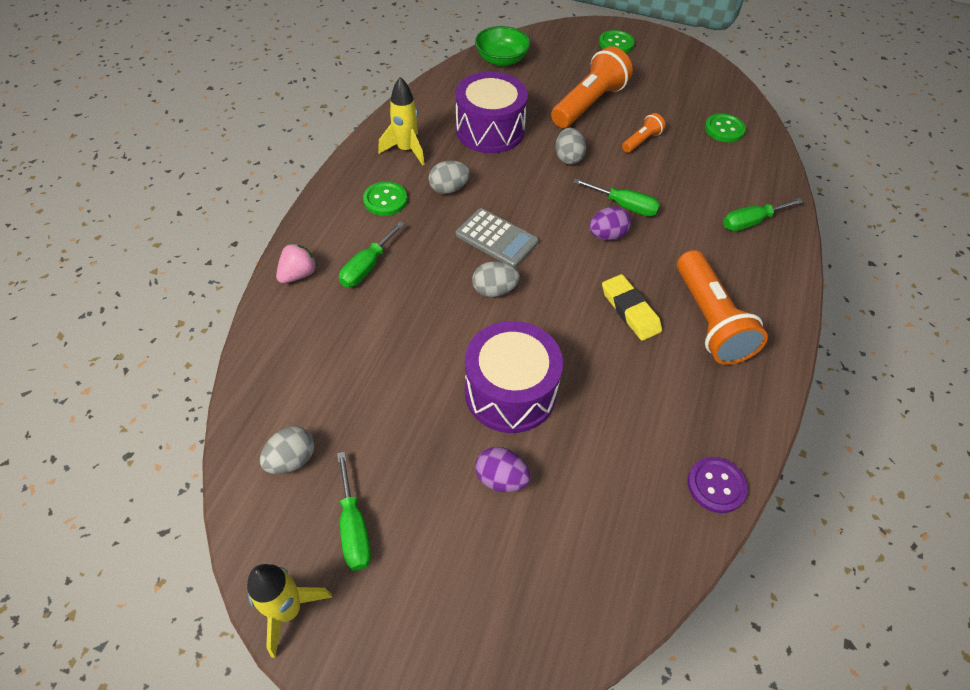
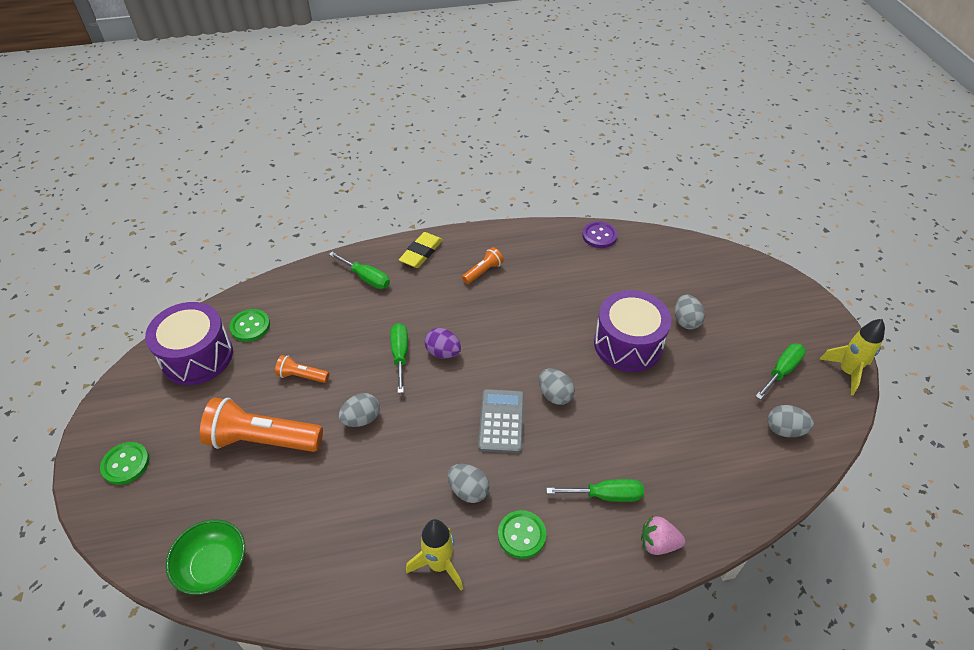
camera: 120 degrees left, 5 degrees down
(490, 130) = (358, 504): purple drum -> purple drum (197, 356)
(501, 479) = (686, 321): purple egg -> grey egg
(630, 310) = (508, 312): yellow eraser -> yellow eraser (421, 253)
(709, 320) = (483, 271): orange flashlight -> orange flashlight, size x0.49

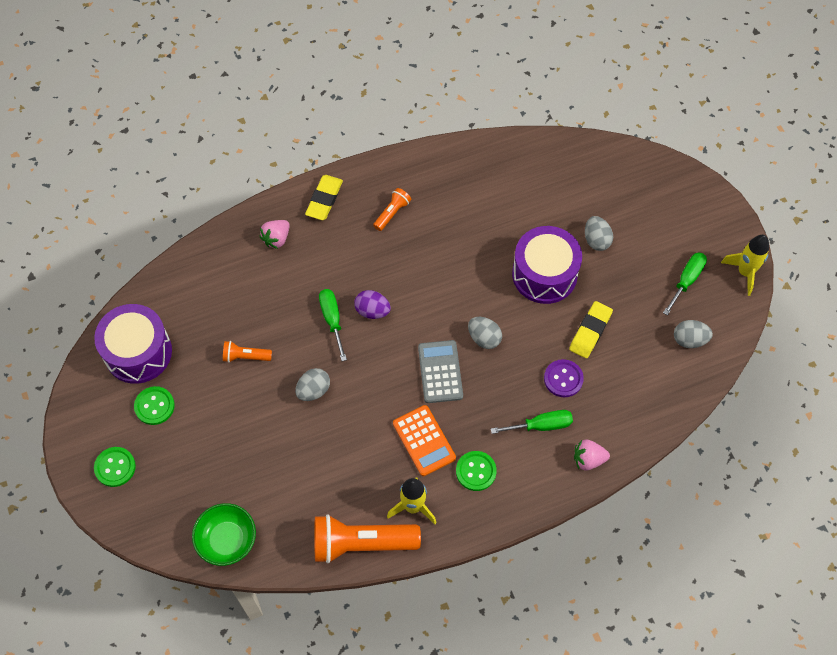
camera: 10 degrees left, 15 degrees up
(250, 326) = (178, 312): green button -> green button (154, 406)
(263, 440) = (230, 425): orange flashlight -> orange flashlight (361, 543)
(366, 278) = (276, 239): green screwdriver -> pink strawberry
(468, 490) = (424, 441): grey egg -> orange calculator
(599, 236) = (502, 151): purple button -> purple button (563, 379)
(672, 405) = (590, 331): none -> yellow eraser

